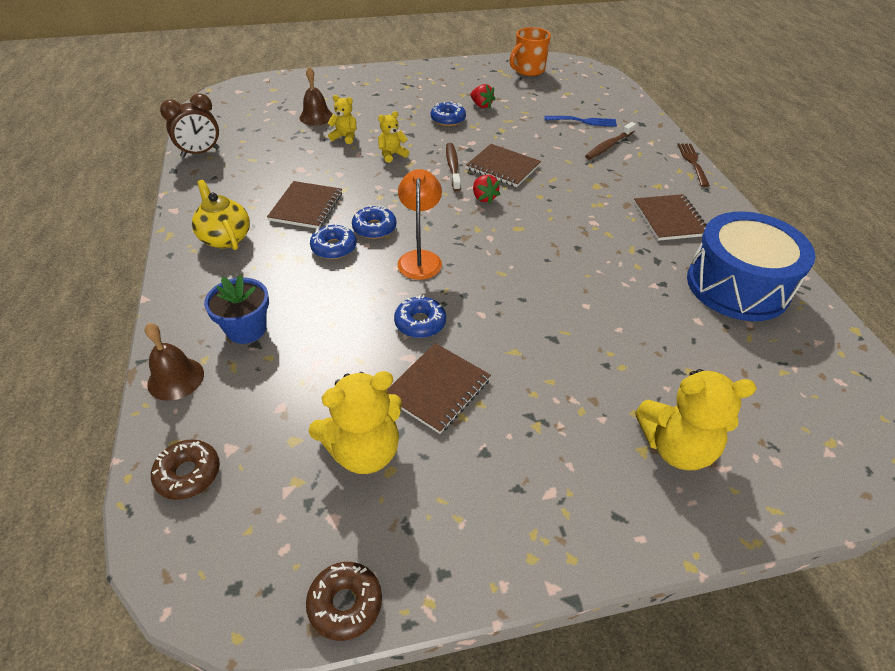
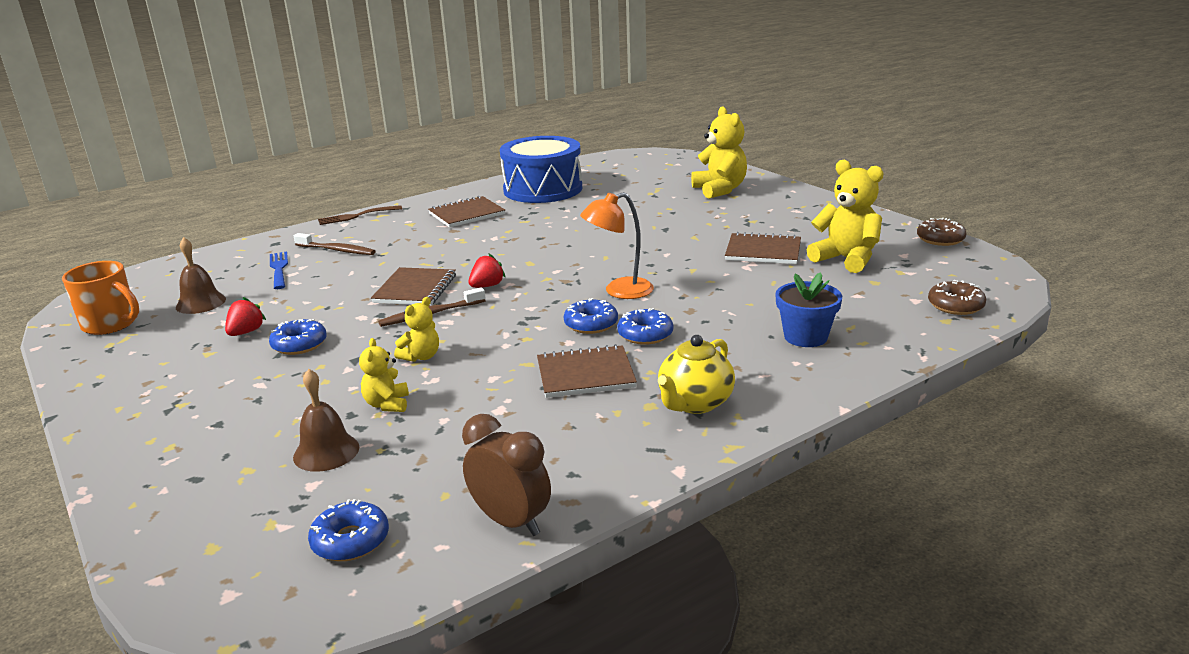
camera: 110 degrees left, 20 degrees down
(176, 378) = (898, 345): brown bell -> brown bell (201, 303)
(392, 154) = (421, 356): yellow teddy bear -> yellow teddy bear turned 90 degrees counterclockwise
(420, 323) = (704, 271): blue donut -> blue donut (350, 540)

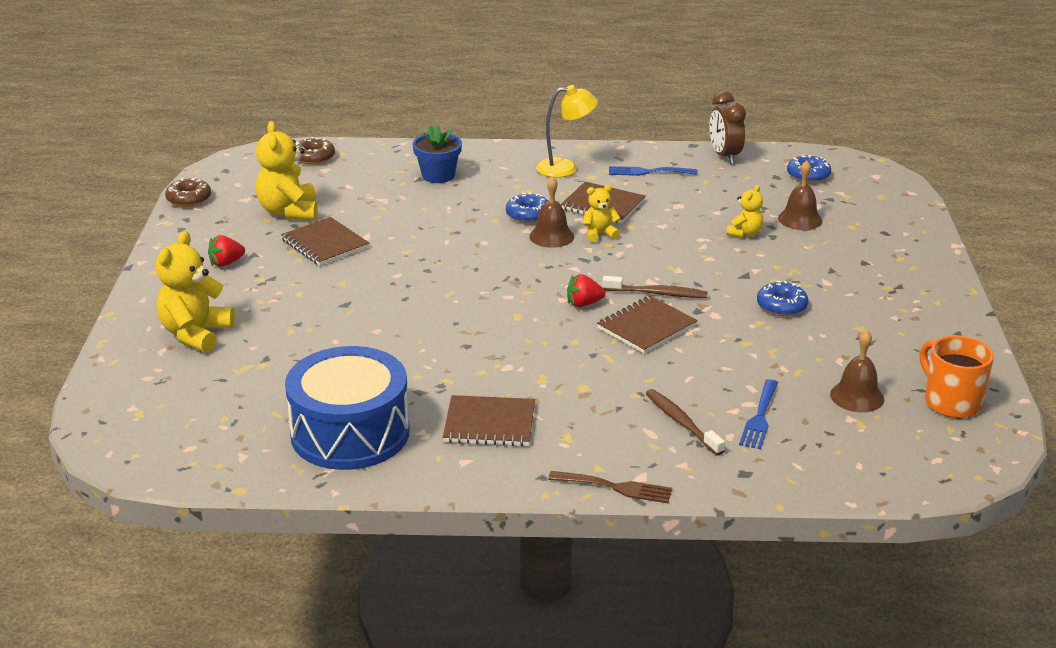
camera: 145 degrees left, 5 degrees up
(246, 332) = (822, 338): red strawberry -> red strawberry (226, 263)
(421, 356) = (696, 258): yellow teddy bear -> yellow teddy bear (599, 234)
(589, 442) = (648, 172): none -> blue fork
(591, 324) = (551, 236): blue donut -> brown bell
(619, 291) = (491, 254): orange lamp -> none
(695, 403) = (565, 168): yellow teapot -> yellow lamp

